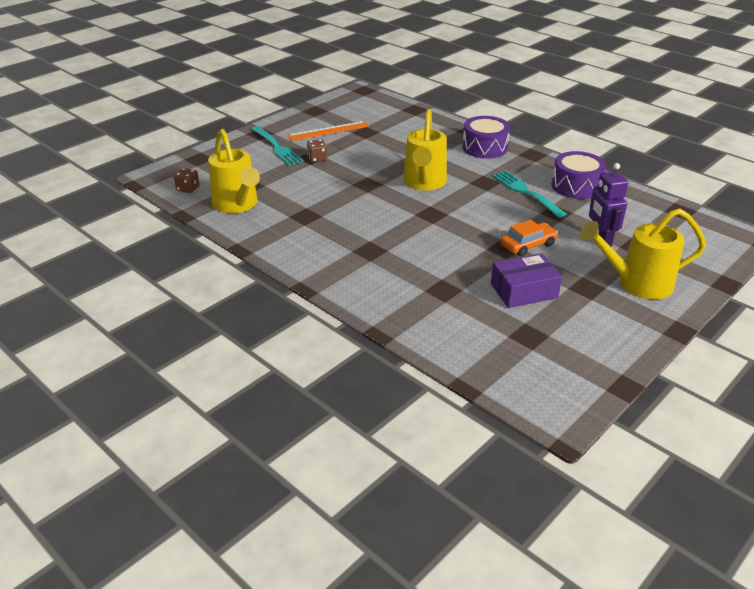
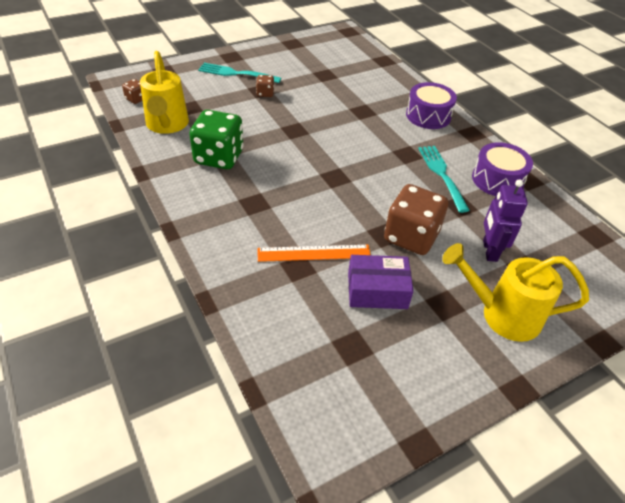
camera: 15 degrees right, 10 degrees up
(276, 147) = (237, 73): turquoise fork -> turquoise fork turned 120 degrees clockwise
(309, 221) = (219, 157): none -> green dice
(328, 131) = (292, 66): orange ruler -> orange ruler (314, 253)
(424, 183) = (348, 141): yellow watering can -> none
(528, 245) = (411, 237): orange car -> brown dice

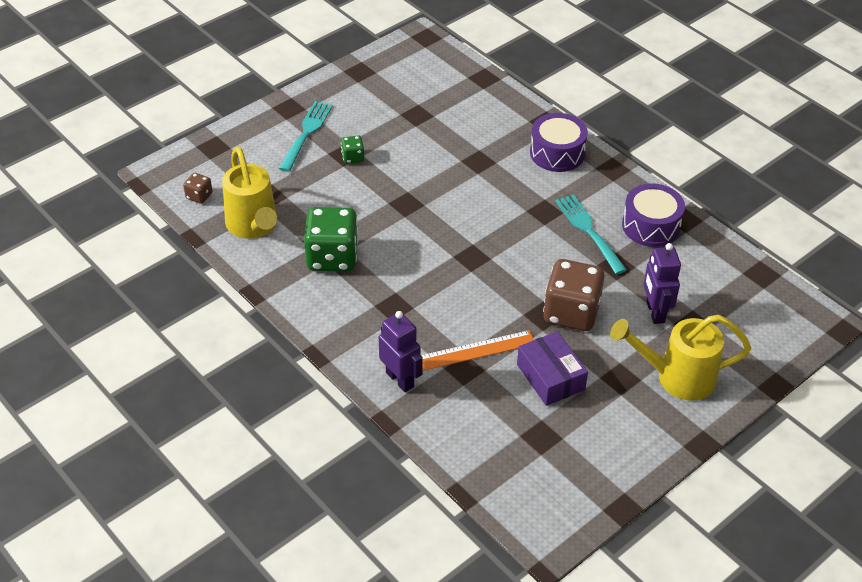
camera: 10 degrees left, 0 degrees up
(235, 265) = (400, 379): none -> purple robot
(237, 73) = (306, 134): turquoise fork -> turquoise fork turned 105 degrees clockwise
(265, 93) = (353, 157): brown dice -> green dice
(377, 290) = (550, 377): purple box -> purple box turned 75 degrees clockwise

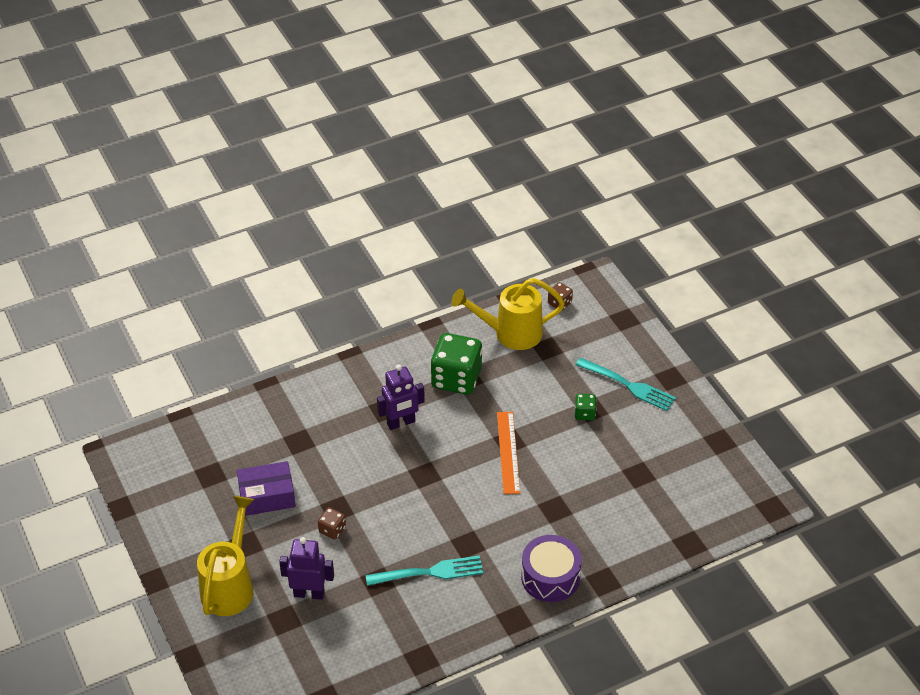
camera: 105 degrees right, 0 degrees up
(400, 379) = (304, 398): purple robot -> purple robot (401, 423)
(476, 350) = (315, 453): orange ruler -> orange ruler (508, 452)
(571, 312) = (332, 530): brown dice -> brown dice, size x0.46
(651, 226) = (421, 626): purple drum -> none

